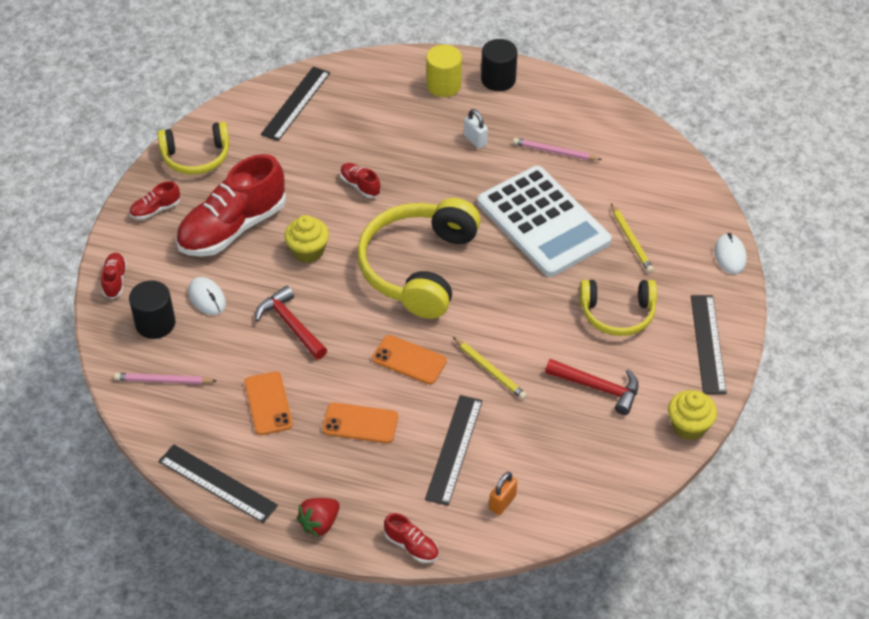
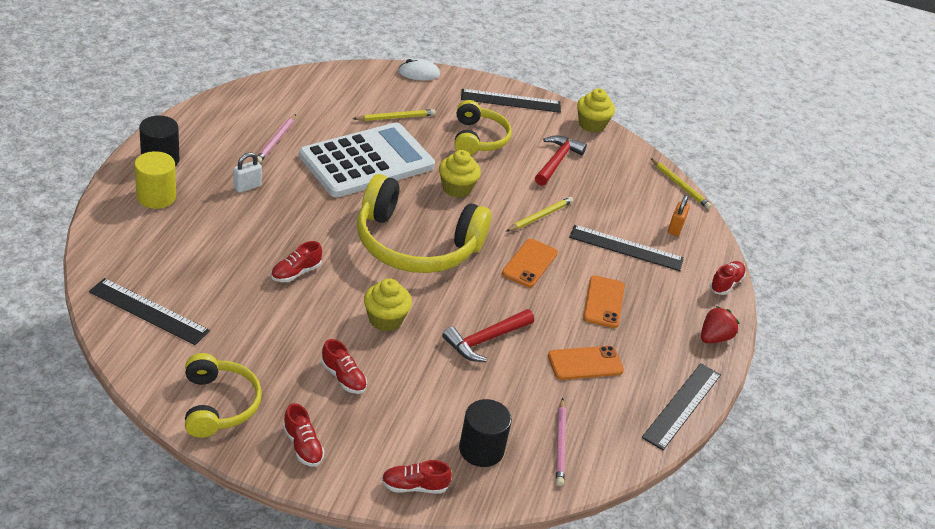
camera: 95 degrees left, 10 degrees down
(207, 298) = (446, 404): white mouse -> none
(232, 228) = (343, 377): red shoe -> red shoe, size x0.43
(319, 523) = (714, 338): red strawberry -> red strawberry turned 90 degrees counterclockwise
(502, 502) = (675, 228): orange padlock -> orange padlock turned 75 degrees clockwise
(519, 297) = (456, 188): none -> yellow cupcake
(589, 515) = (680, 185): none -> yellow pencil

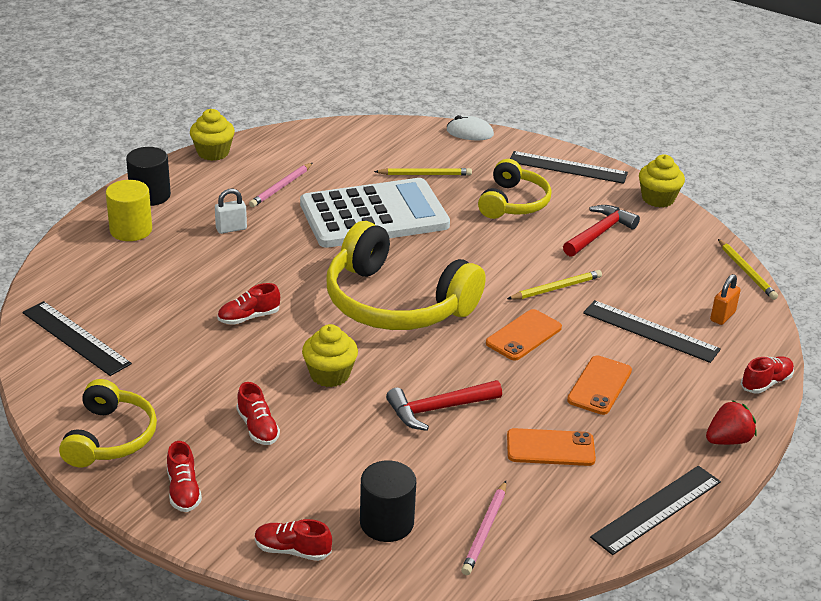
camera: 20 degrees right, 5 degrees down
(456, 188) = (467, 251): yellow cupcake -> yellow cupcake (213, 152)

